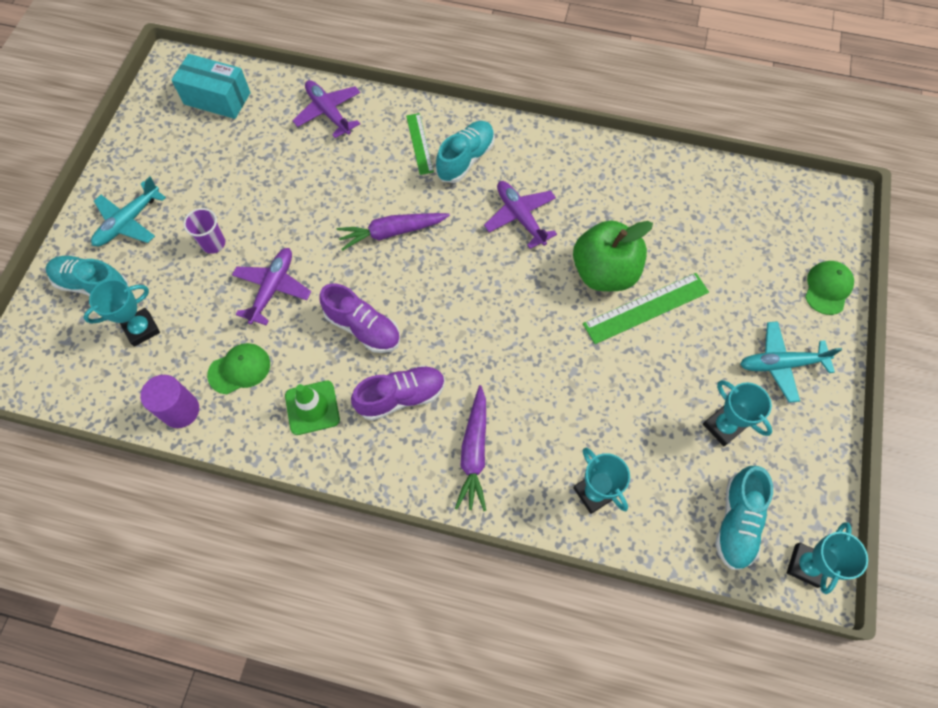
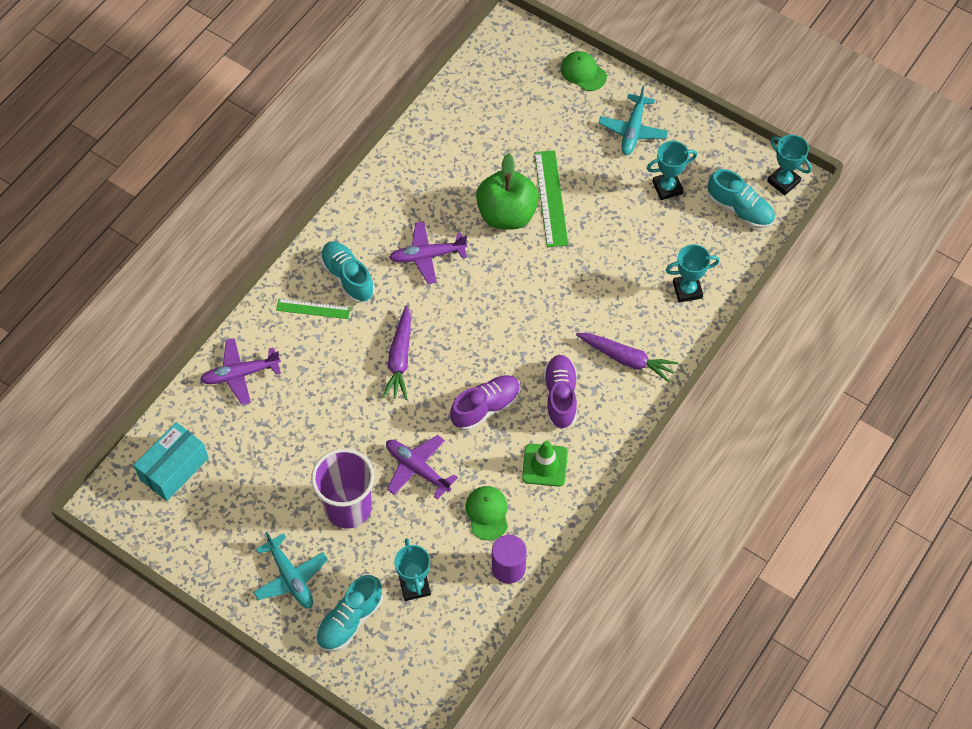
camera: 70 degrees left, 5 degrees down
(213, 243) = (348, 508): purple cup -> purple cup, size x1.96

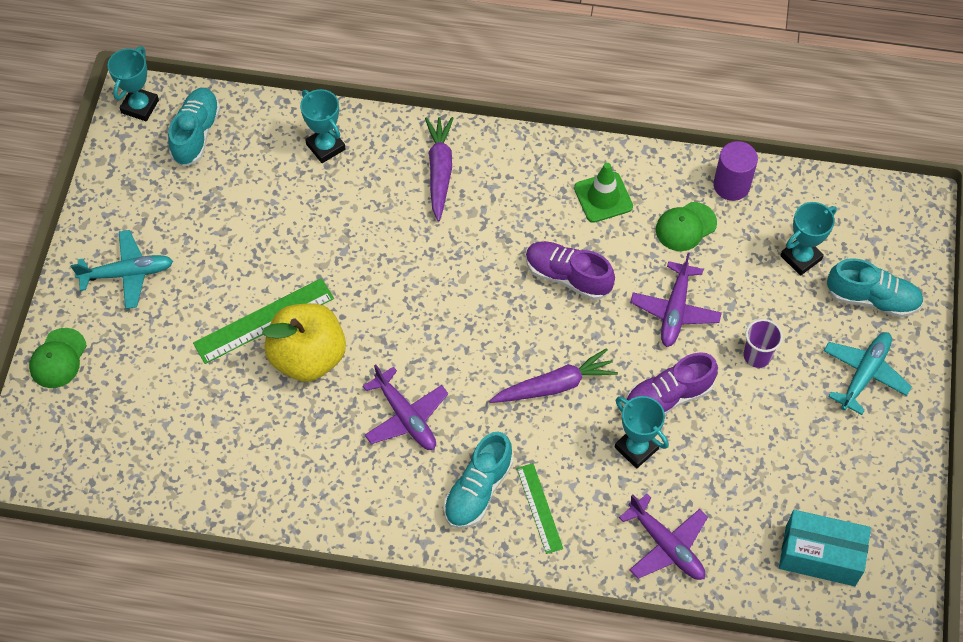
camera: 115 degrees left, 0 degrees up
(348, 508) = (757, 356): purple cup -> purple cup, size x0.51
(507, 215) = (308, 357): green apple -> yellow apple
(560, 397) = (517, 213): purple shoe -> purple shoe (668, 397)
(667, 188) = (196, 211): turquoise trophy -> turquoise trophy (636, 448)

